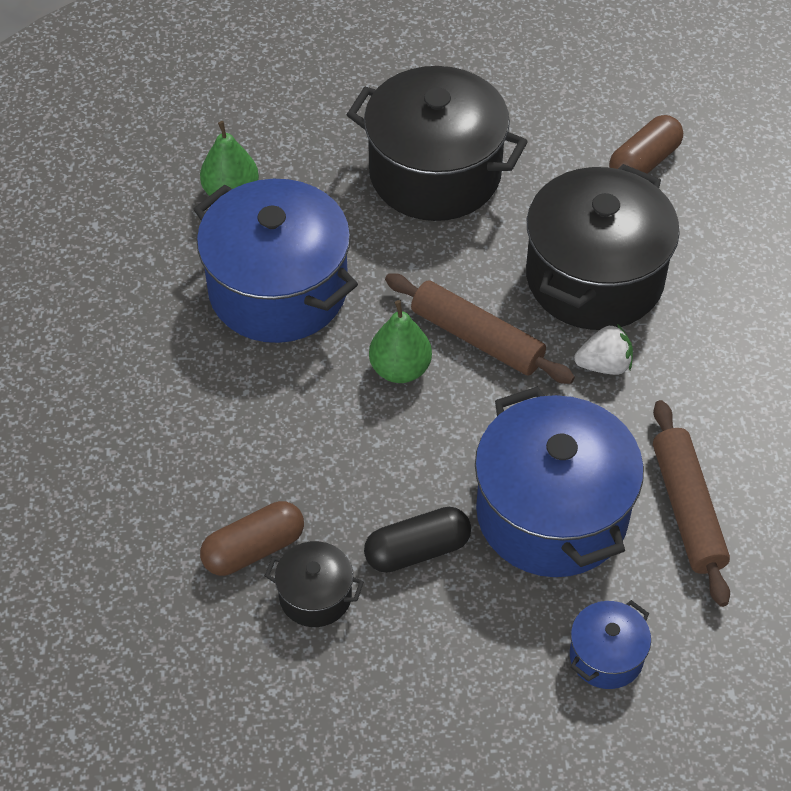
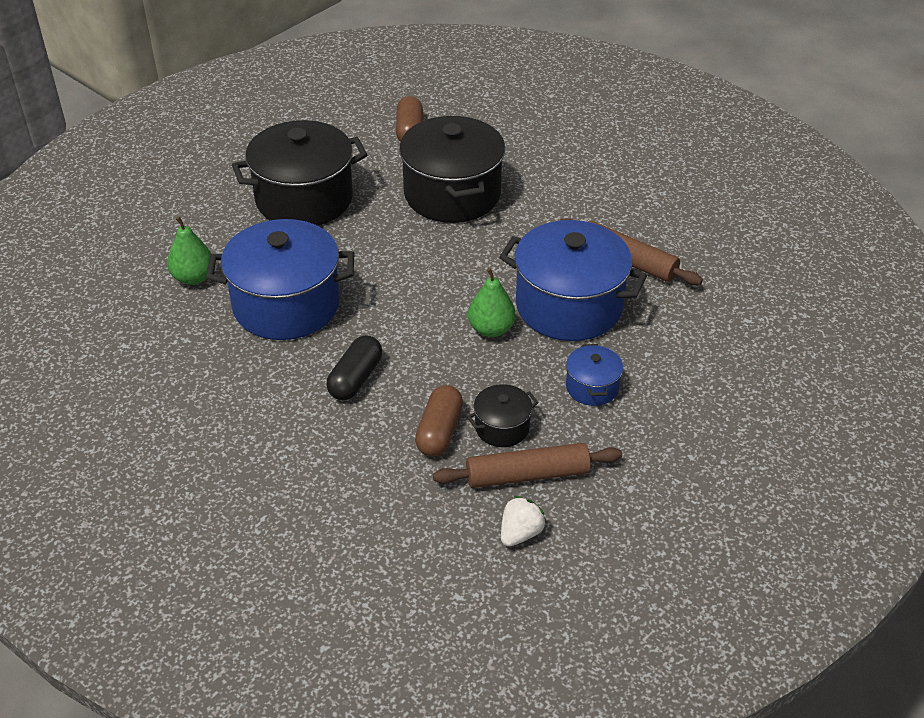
camera: 45 degrees left, 10 degrees down
(400, 369) = (406, 296): green pear -> green pear (491, 329)
(417, 550) = (525, 369): black capsule -> black capsule (355, 378)
(477, 338) = (428, 257): brown rolling pin -> brown rolling pin (527, 475)
(604, 365) = (507, 227): white strawberry -> white strawberry (520, 533)
(606, 656) = (675, 346): blue pot -> blue pot (592, 387)

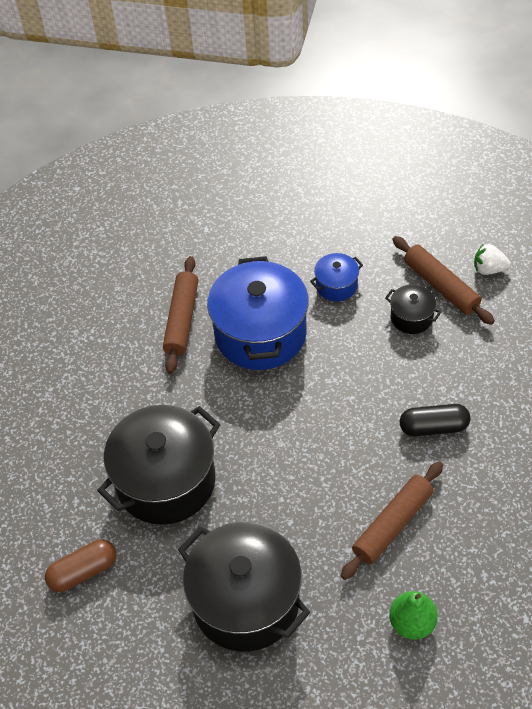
camera: 115 degrees left, 10 degrees up
(286, 305) = (392, 524): blue pot -> brown rolling pin
(439, 431) = (442, 350): brown capsule -> none
(491, 329) = (320, 369): green pear -> none

